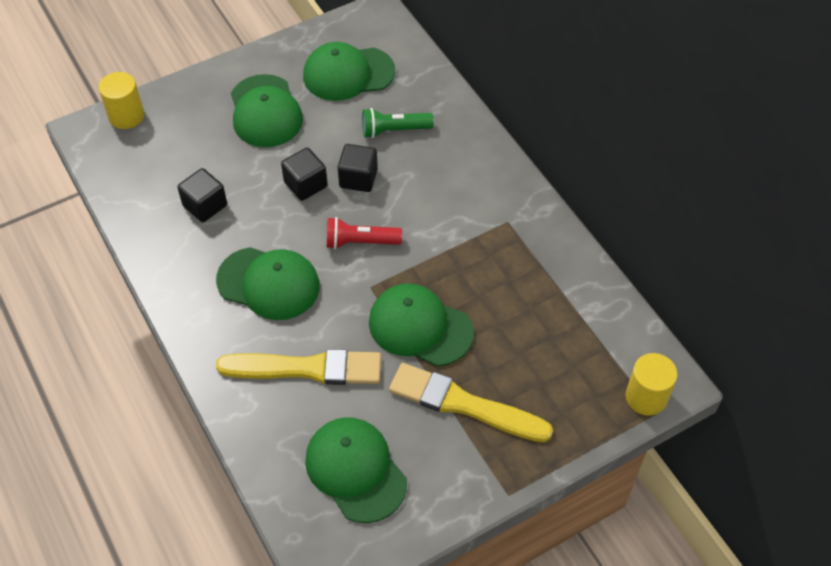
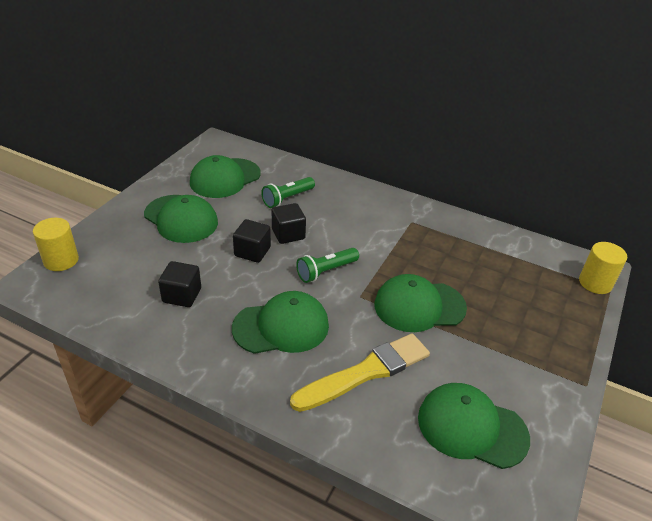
camera: 35 degrees left, 15 degrees down
(360, 242) = (326, 271): red flashlight -> green flashlight
(464, 404) = (497, 341): yellow brush -> none

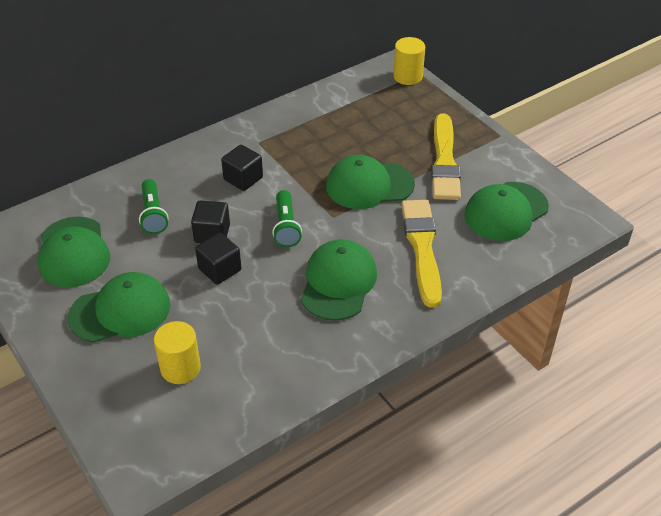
camera: 60 degrees left, 5 degrees up
(61, 260) = (116, 437): yellow cylinder -> yellow cylinder (180, 368)
(182, 295) = (248, 343): black cube -> black cube (243, 179)
(419, 306) = (369, 185): green cap -> green cap turned 60 degrees clockwise
(501, 350) = (444, 161): none -> yellow brush

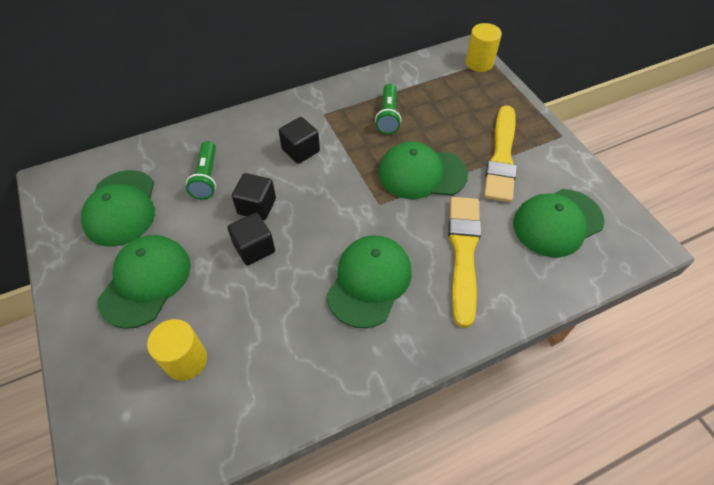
camera: 10 degrees right, 10 degrees up
(120, 311) = (146, 281): green cap -> green cap turned 60 degrees counterclockwise
(286, 227) = (330, 209): green flashlight -> green flashlight (388, 116)

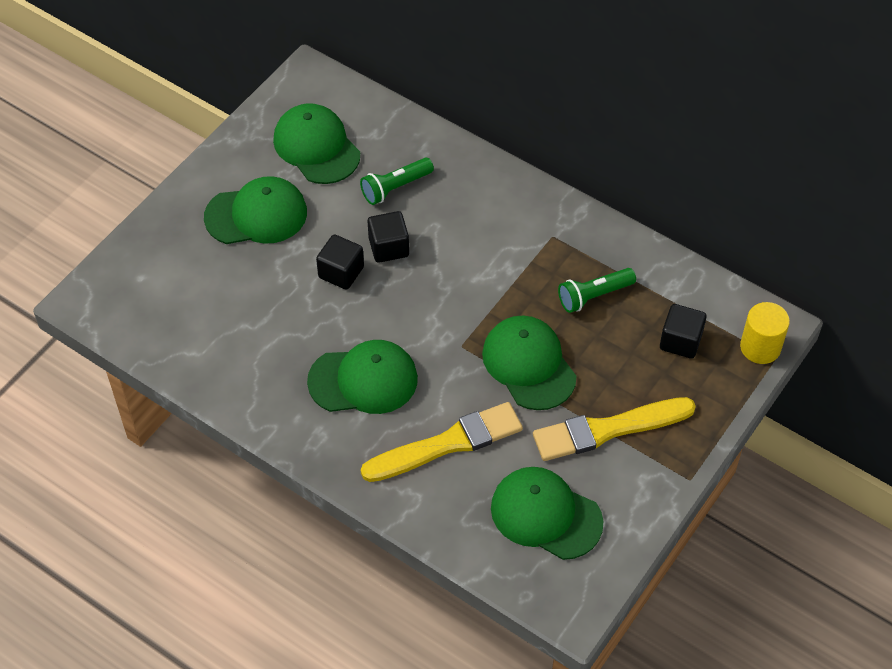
camera: 60 degrees right, 0 degrees up
(121, 208) = (316, 147): green cap -> green cap turned 90 degrees clockwise
(186, 360) = (205, 288): yellow cylinder -> none
(300, 150) = (485, 243): black cube -> black cube (680, 341)

